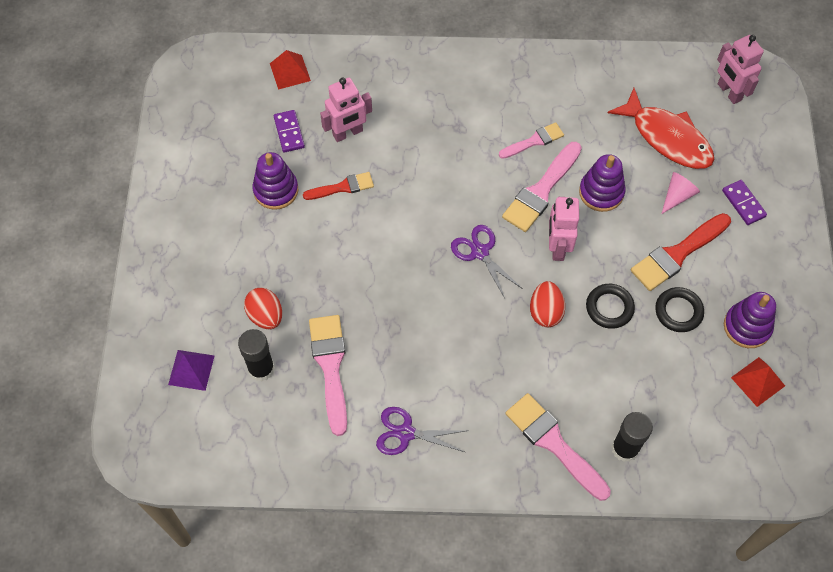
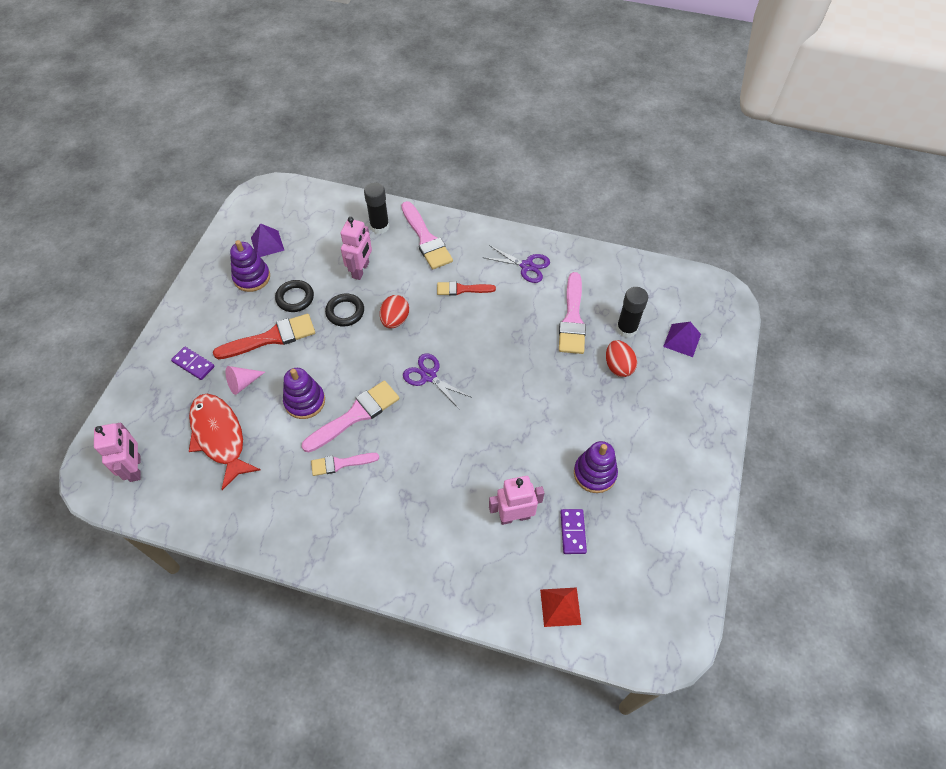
camera: 165 degrees left, 5 degrees down
(342, 187) = (532, 461): red brush -> red brush (462, 289)
(480, 252) = (428, 376): purple scissors -> purple scissors turned 150 degrees clockwise
(557, 247) = (363, 365): pink robot -> pink robot (361, 270)
(743, 203) = (193, 364): purple domino -> purple domino turned 45 degrees counterclockwise
(758, 381) = (267, 244): red pyramid -> purple pyramid

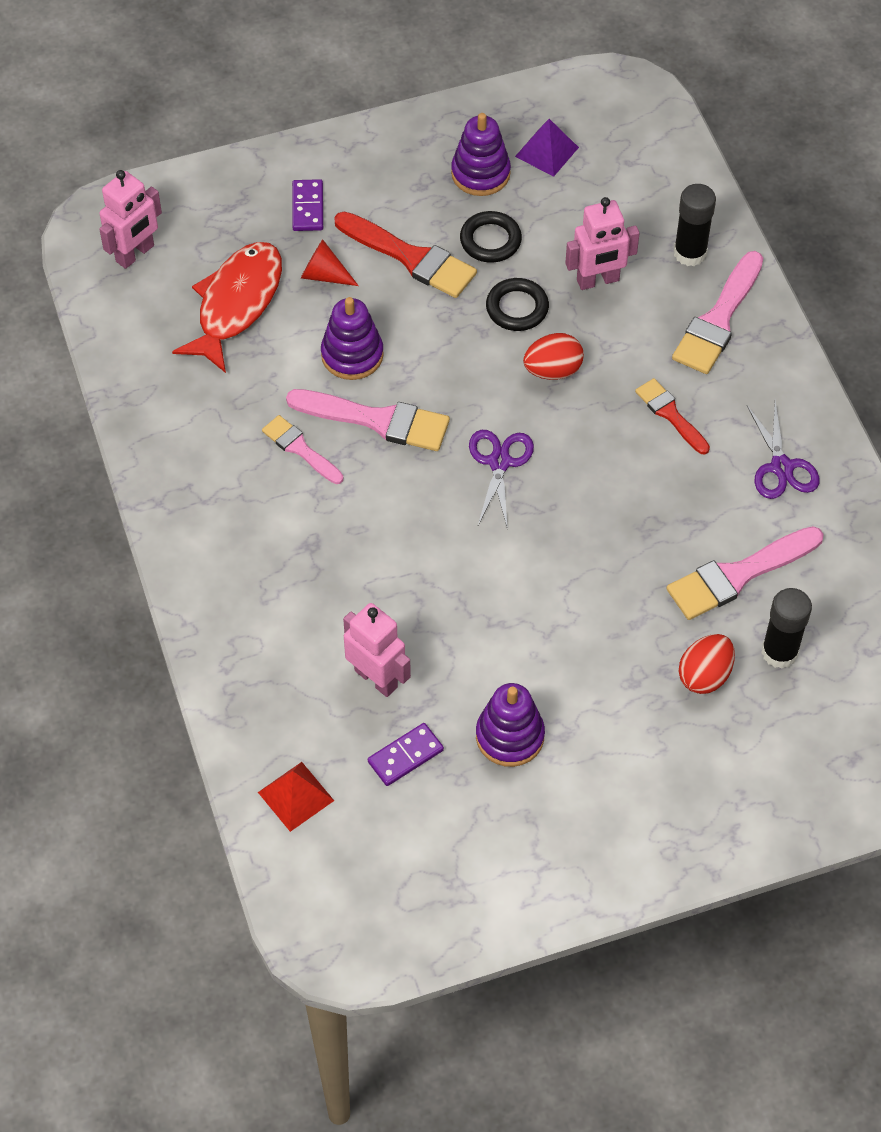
camera: 55 degrees right, 0 degrees up
(243, 383) = (324, 275): pink cone -> red cone
(682, 340) = (822, 733): purple pyramid -> none

